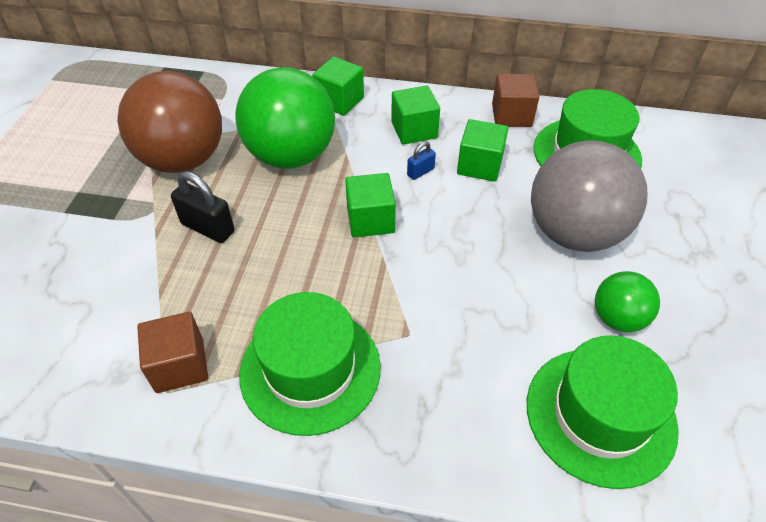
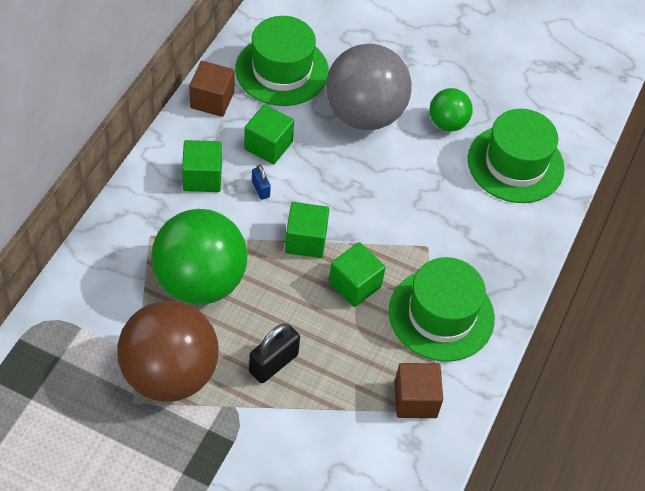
camera: 80 degrees left, 5 degrees up
(339, 101) = (132, 224): green cube -> green cube (355, 285)

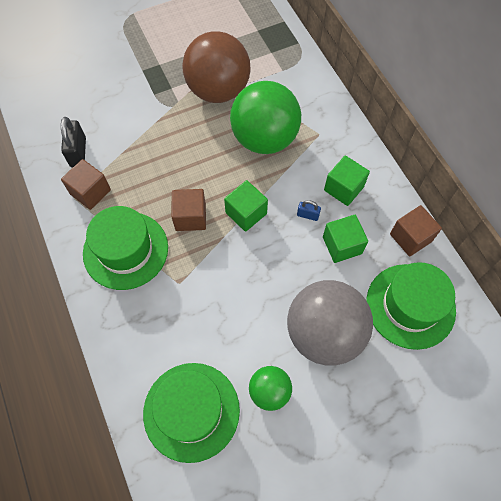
camera: 135 degrees right, 10 degrees up
(273, 363) = (179, 139): black padlock -> black padlock (78, 152)
(355, 285) = (190, 217): green cube -> brown cube

